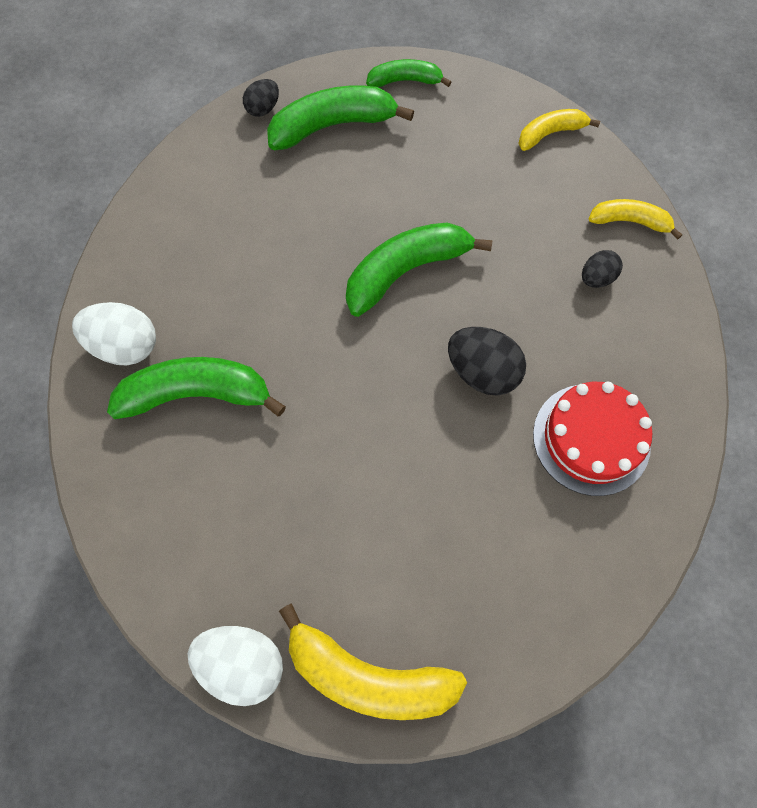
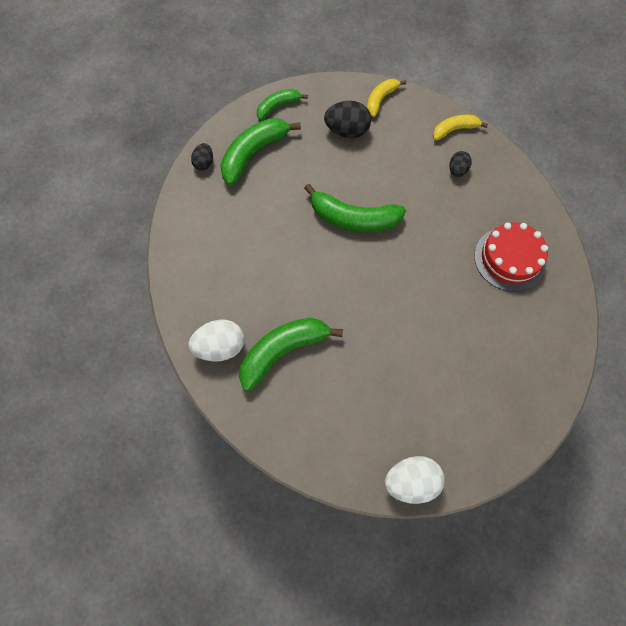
camera: 30 degrees left, 0 degrees up
(368, 676) = (479, 447): yellow banana -> none
(406, 271) = (353, 218): green banana -> green banana turned 105 degrees counterclockwise
(482, 372) = (431, 253): black egg -> black egg (347, 131)

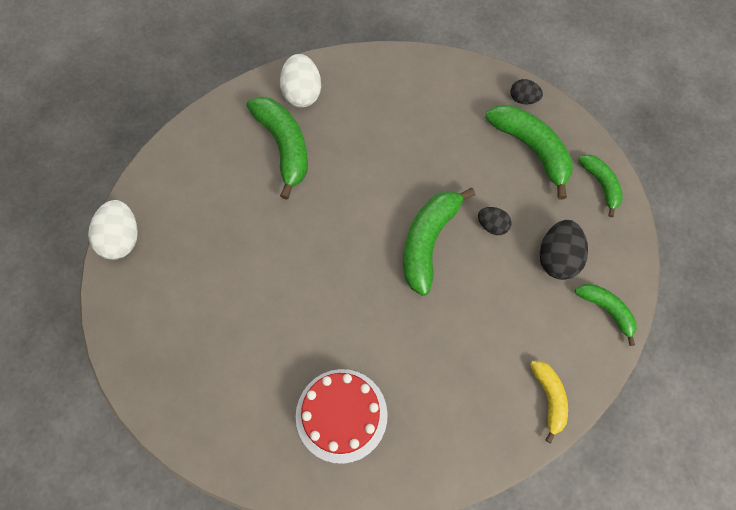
camera: 100 degrees right, 0 degrees up
(380, 100) = (606, 310): yellow banana -> green banana
(457, 170) = (482, 384): black egg -> black egg (492, 225)

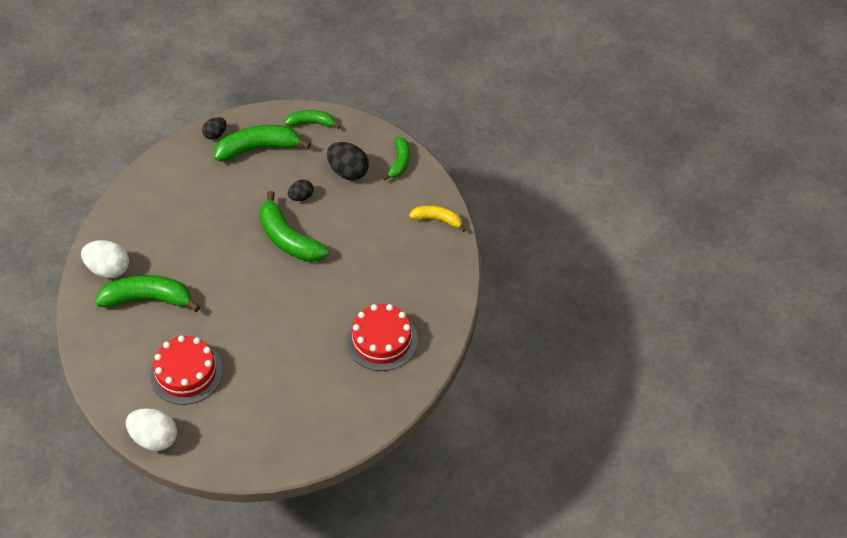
camera: 65 degrees left, 15 degrees down
(211, 228) = (186, 373): none -> red cake
(606, 310) = (400, 163): green banana -> green banana turned 120 degrees clockwise

